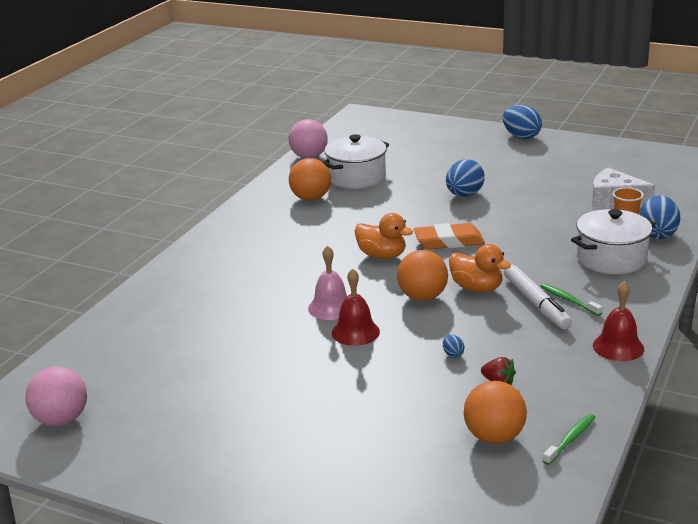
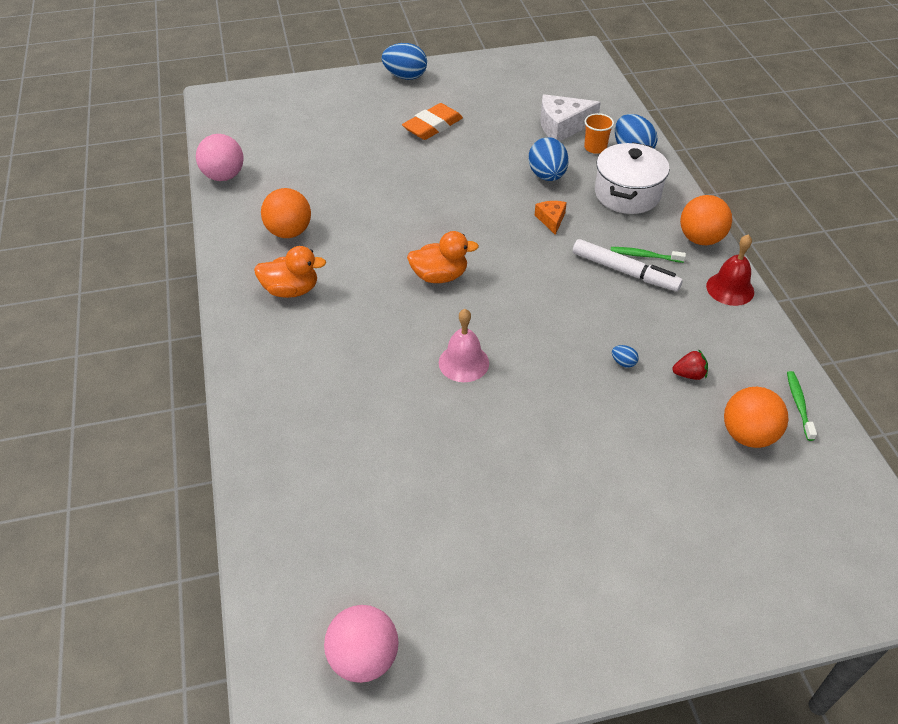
camera: 40 degrees left, 20 degrees up
(355, 332) = (518, 381): red bell -> none
(356, 177) = (305, 186): white pot -> none
(422, 297) = (529, 309): orange ball -> orange ball (700, 239)
(449, 241) = (479, 232): orange eraser -> orange eraser (432, 126)
(464, 195) = (431, 168): blue egg -> blue egg (547, 176)
(477, 288) = (561, 277): orange duck -> orange duck (291, 290)
(518, 253) = (551, 220): none -> orange cheese

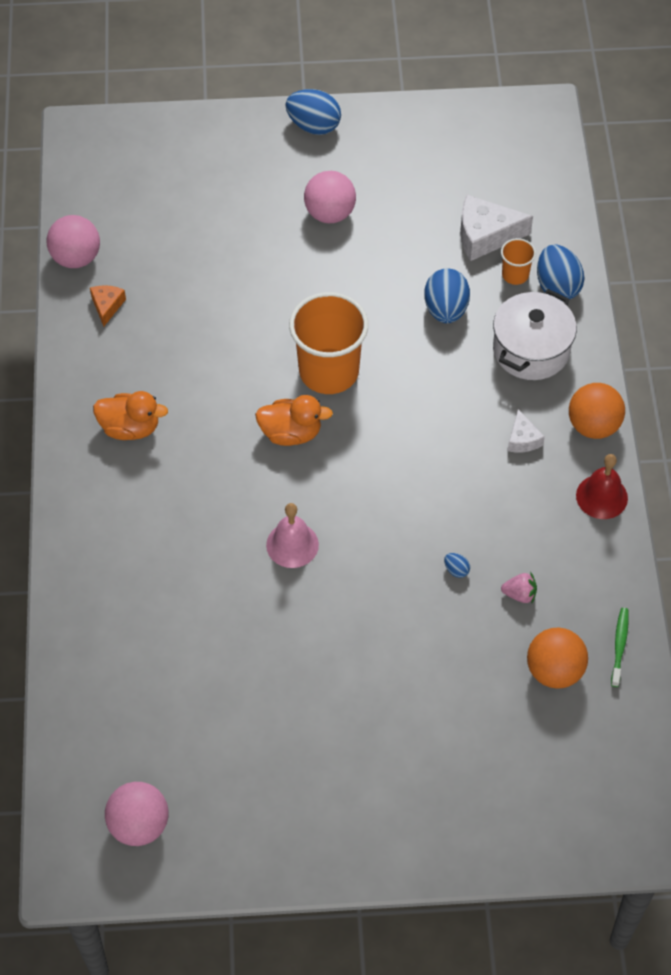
camera: 10 degrees right, 10 degrees up
(289, 232) = (138, 349): orange ball -> none
(432, 126) = (330, 213): orange eraser -> pink ball
(461, 228) = (329, 371): none -> orange cup
(551, 220) = (433, 374): orange cheese -> orange cheese (107, 306)
(624, 271) = (494, 457): white marker -> none
(644, 256) = (522, 439): green toothbrush -> white cheese
(689, 374) = (519, 594): red strawberry -> pink strawberry

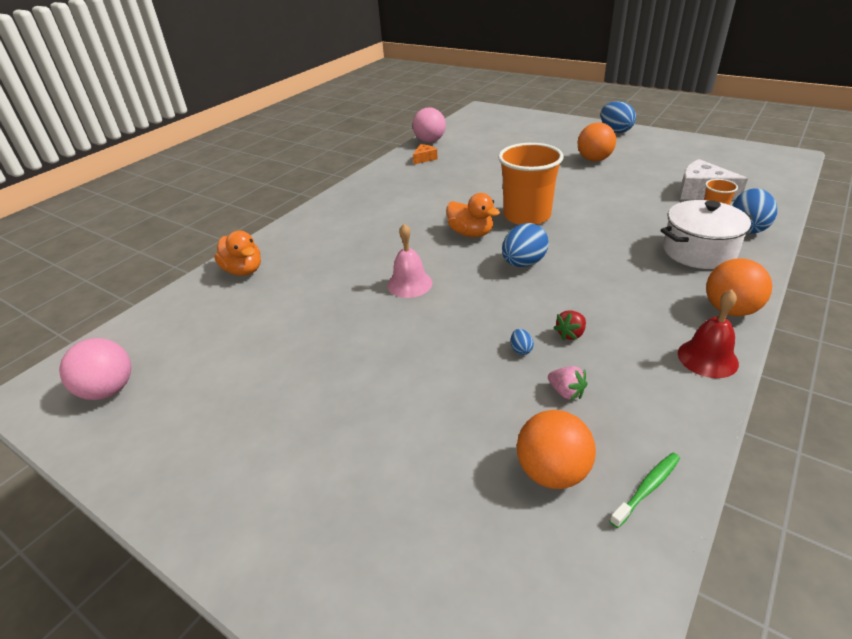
camera: 40 degrees right, 20 degrees down
(130, 428) = (378, 201): orange duck -> orange duck (243, 270)
(330, 213) = (594, 159): pink ball -> orange ball
(446, 310) = (641, 214): blue egg -> blue egg (523, 263)
(484, 528) = (570, 334): none -> red strawberry
(522, 439) = (652, 295): white cheese -> none

